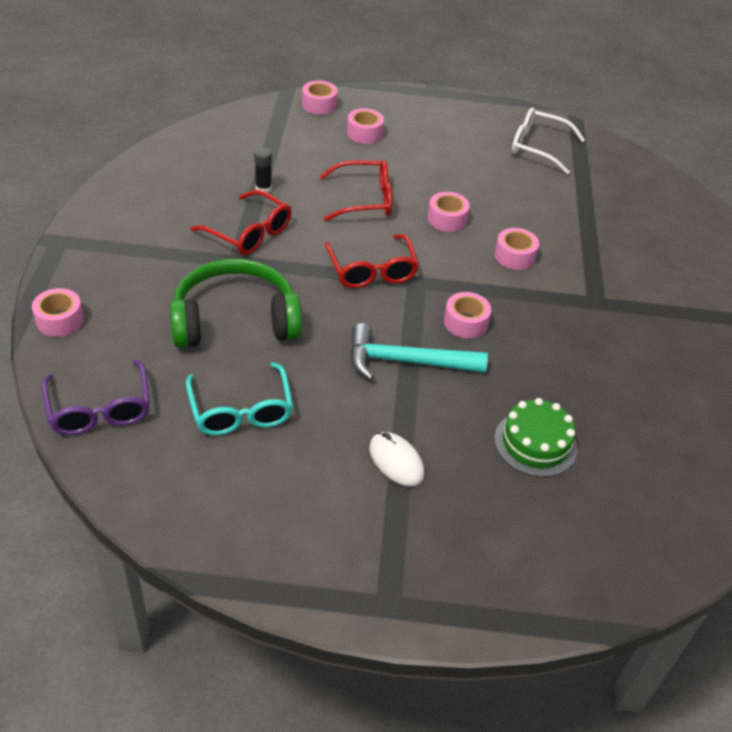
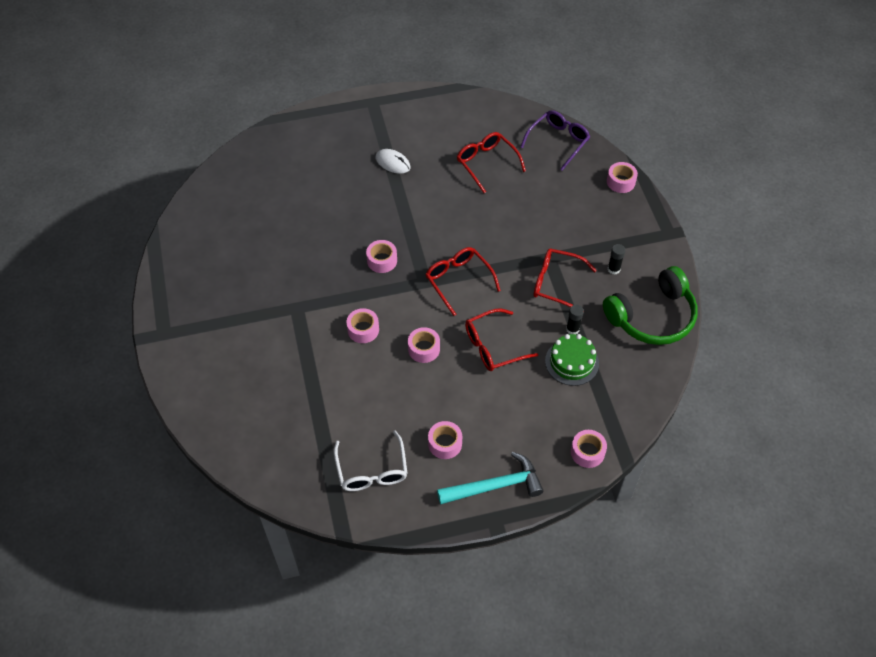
camera: 165 degrees right, 10 degrees up
(99, 409) = (558, 142): purple glasses -> purple glasses turned 75 degrees clockwise
(166, 226) = (613, 269): none -> black glue stick
(235, 320) = (523, 215): green headphones -> green headphones (652, 317)
(241, 410) = (486, 163): turquoise glasses -> red glasses
(364, 133) = (529, 427): pink tape -> pink tape (445, 443)
(407, 362) = (409, 221): turquoise hammer -> turquoise hammer (495, 486)
(535, 443) = (320, 195): green cake -> green cake (572, 362)
(538, 147) = (372, 470): white glasses -> white glasses turned 75 degrees clockwise

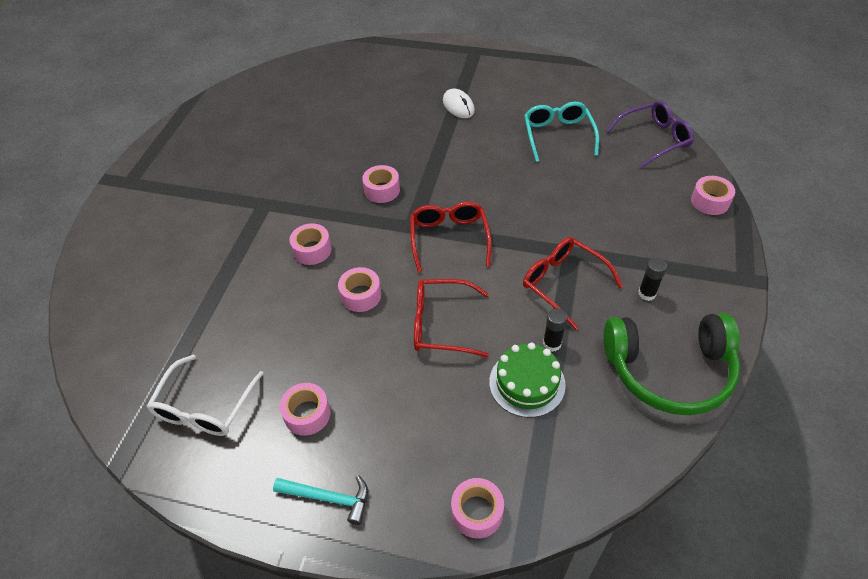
camera: 30 degrees right, 5 degrees down
(486, 163) = (558, 135): red glasses -> turquoise glasses
(495, 486) = (328, 498): turquoise hammer -> turquoise hammer, size x0.65

